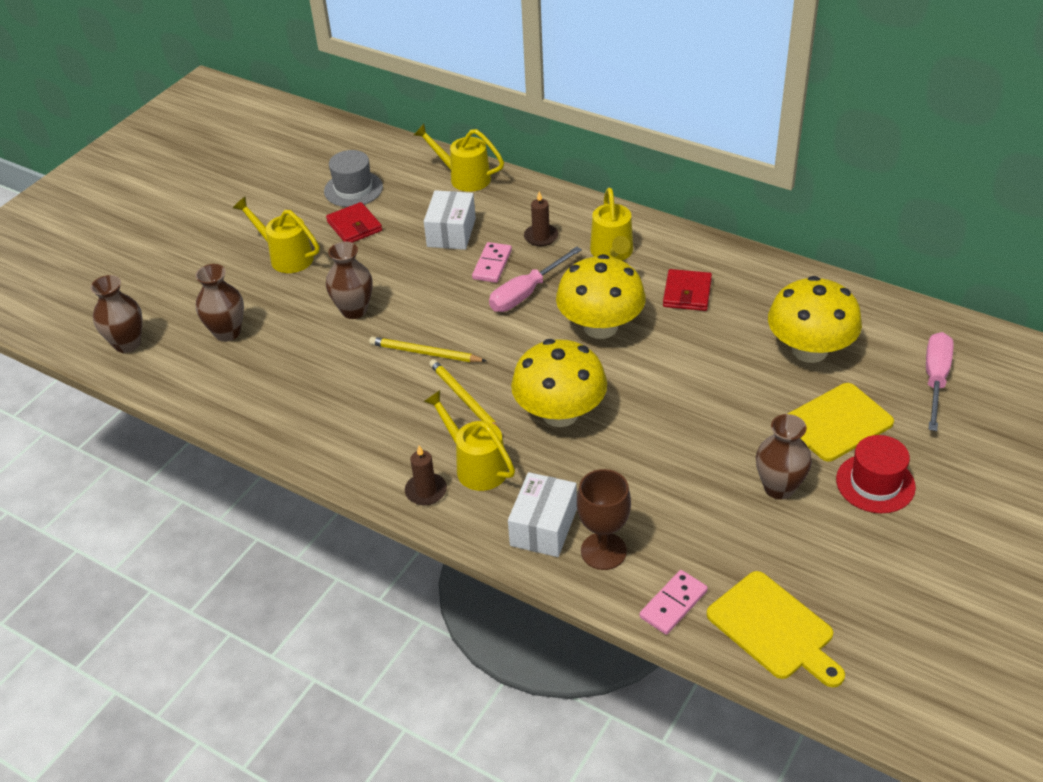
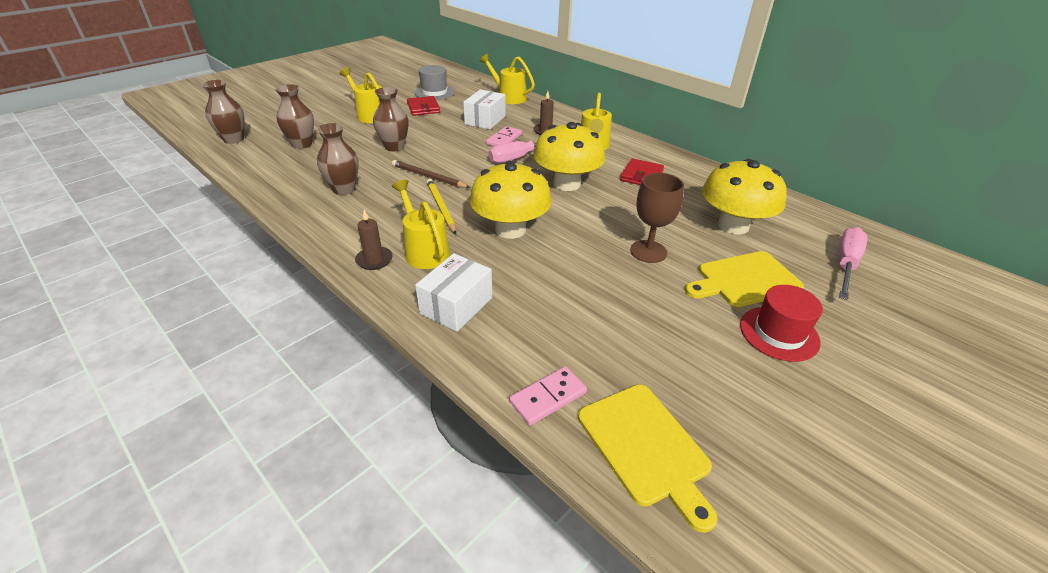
camera: 10 degrees right, 5 degrees down
(425, 353) = (428, 177): yellow pencil -> brown pencil
(603, 551) = (500, 336): brown goblet -> brown goblet (648, 251)
(779, 488) = (683, 318): brown vase -> brown vase (344, 189)

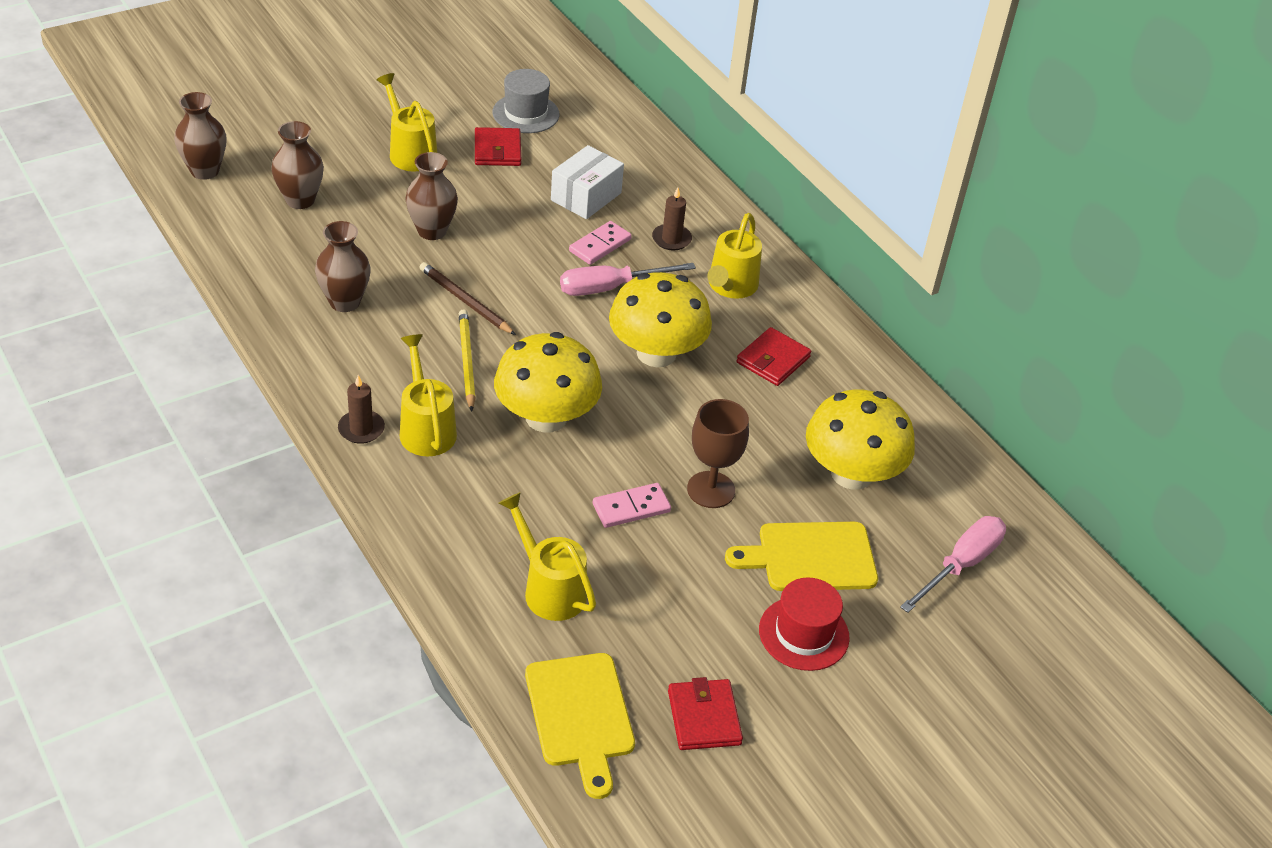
camera: 10 degrees right, 5 degrees up
(456, 305) = (442, 514): white box -> none
(508, 97) = (643, 147): yellow watering can -> yellow watering can (549, 588)
(548, 397) = (503, 644): pink domino -> pink domino (631, 508)
(751, 421) = (704, 717): none -> red wallet

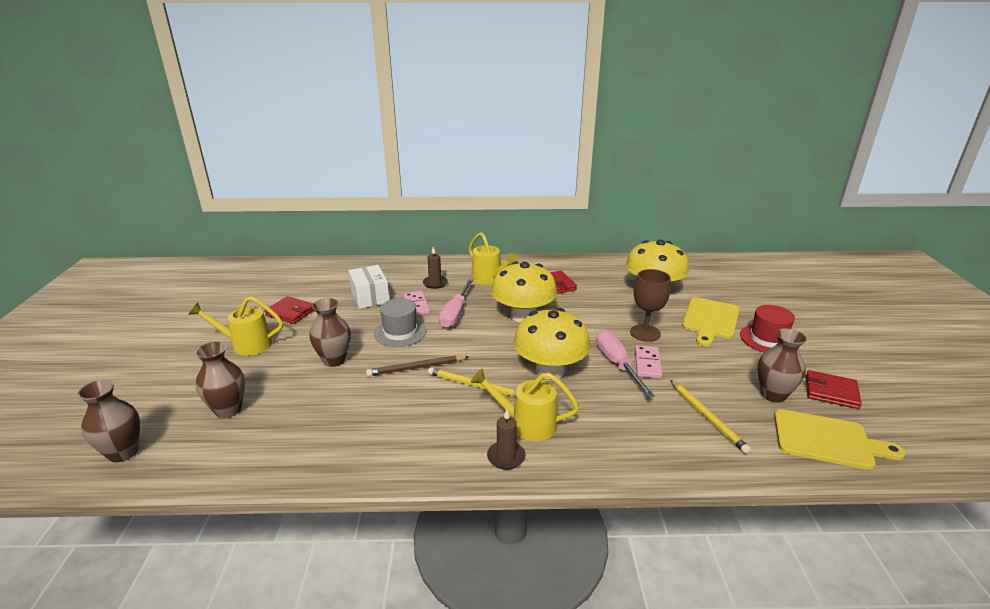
camera: 55 degrees left, 15 degrees down
(345, 302) = (363, 422): brown vase -> brown vase (773, 395)
(526, 113) = (272, 293): grey hat -> grey hat (400, 332)
(549, 588) = (707, 417): yellow watering can -> yellow pencil
(961, 565) = (729, 284): pink screwdriver -> pink screwdriver (617, 364)

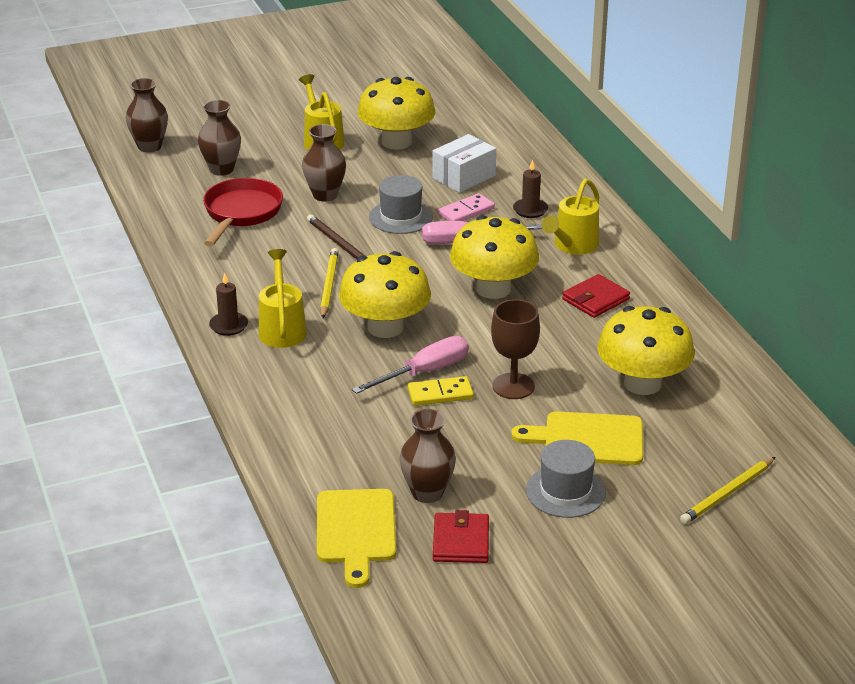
camera: 70 degrees right, 5 degrees up
(291, 312) = (396, 142): red wallet -> yellow mushroom
(319, 412) = (241, 213): none -> red pan
(647, 363) = (440, 394): pink domino -> yellow domino
(707, 417) = (354, 443): yellow pencil -> yellow pencil (727, 493)
(767, 339) = (565, 491): red hat -> grey hat

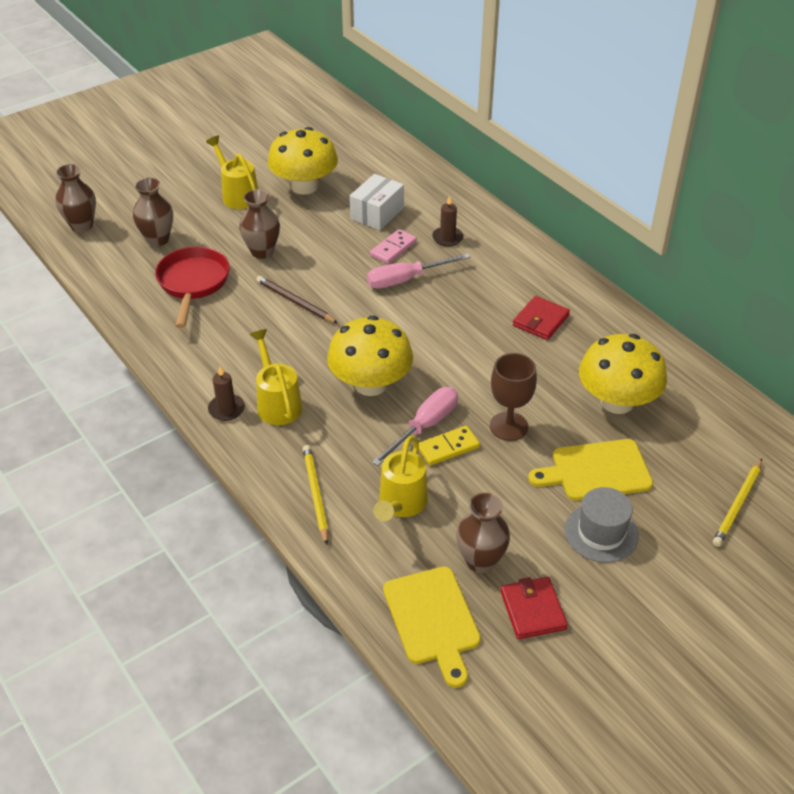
camera: 15 degrees left, 10 degrees up
(329, 285) = (302, 347): yellow pencil -> yellow pencil (315, 494)
(400, 217) = (338, 264): grey hat -> none
(493, 289) = (449, 325): yellow mushroom -> none
(572, 246) = (498, 269): yellow watering can -> yellow watering can (400, 504)

